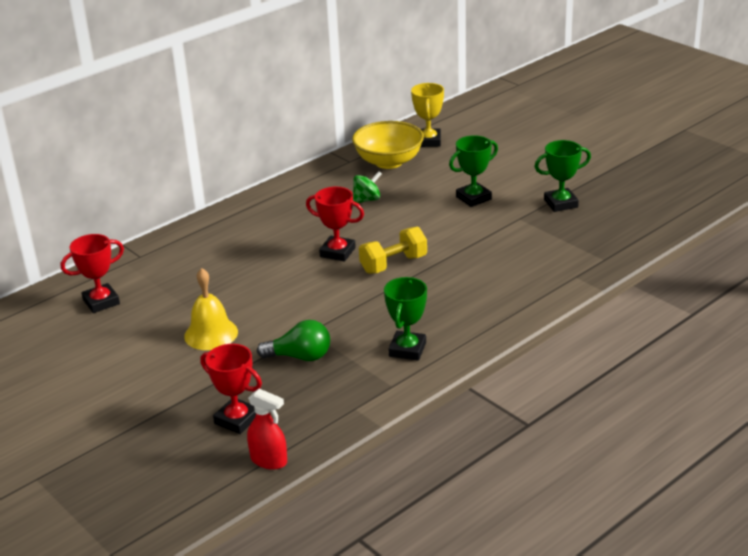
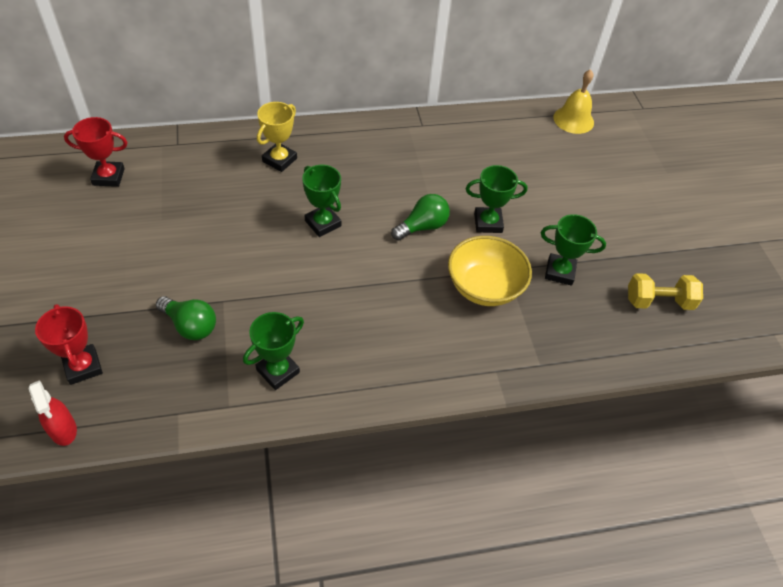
camera: 25 degrees right, 20 degrees up
(211, 334) = (150, 258): yellow bell -> yellow bell (573, 120)
(337, 252) = (323, 223): red trophy -> green trophy
(367, 200) = (398, 176): green spinning top -> none
(389, 162) = (453, 142): yellow bowl -> yellow bowl (484, 287)
(393, 264) = (354, 263): yellow dumbbell -> yellow dumbbell (658, 301)
(423, 221) = (422, 227): none -> green light bulb
(428, 141) = (507, 136): yellow trophy -> yellow trophy (279, 160)

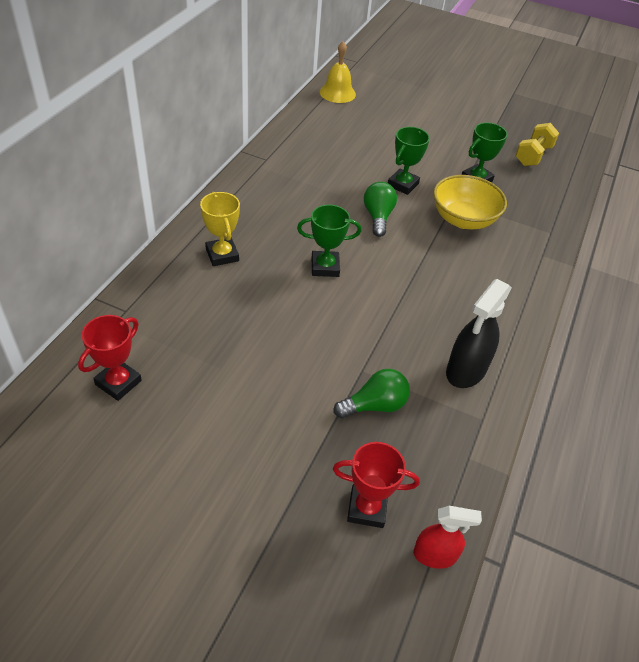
camera: 55 degrees left, 5 degrees down
(278, 371) = (466, 371): green trophy -> black spray bottle

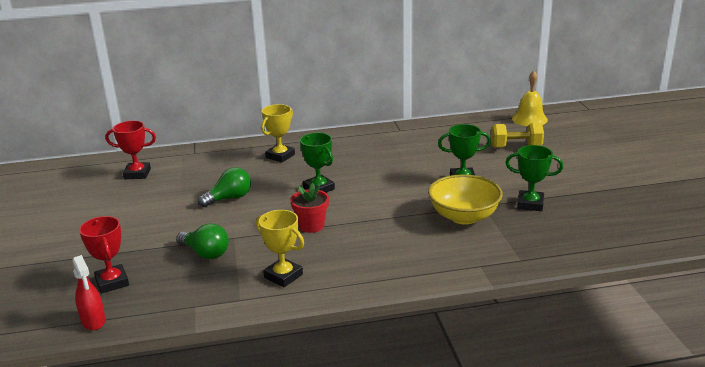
camera: 60 degrees right, 20 degrees down
(378, 217) = (405, 185): green light bulb -> green light bulb (229, 198)
(392, 308) = (311, 226): none -> red flower pot
(466, 371) = (283, 276): black spray bottle -> yellow trophy
(533, 155) = (623, 216): yellow dumbbell -> yellow dumbbell (516, 147)

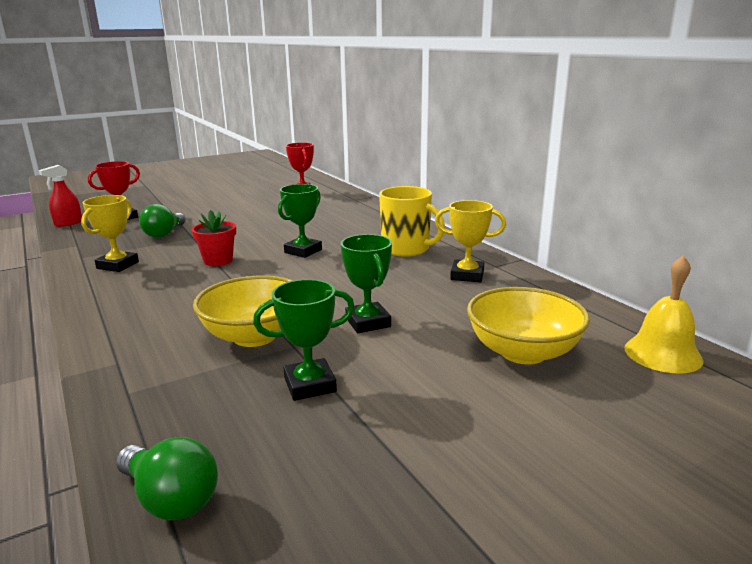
camera: 70 degrees right, 5 degrees down
(229, 198) = (268, 224): green light bulb -> green light bulb (170, 499)
(280, 156) = (370, 226): yellow trophy -> yellow trophy (467, 275)
(347, 151) = (406, 249): none -> yellow mug
(516, 147) = (523, 352): yellow dumbbell -> yellow bowl
(530, 204) = (310, 385): green trophy -> green trophy turned 75 degrees clockwise

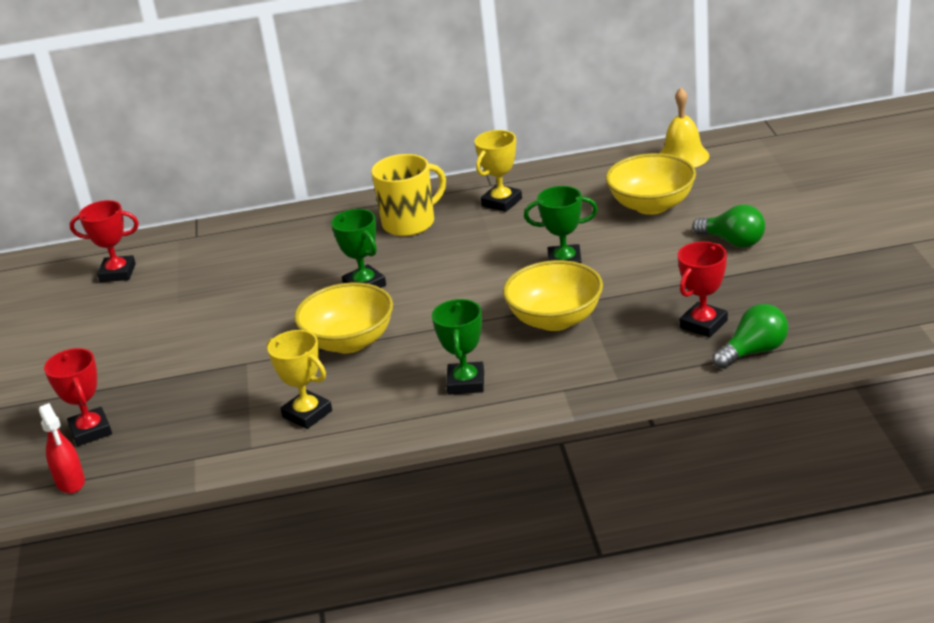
camera: 65 degrees left, 10 degrees up
(164, 234) = (209, 386): green light bulb -> green light bulb (733, 241)
(218, 260) = (349, 342): red flower pot -> yellow bowl
(247, 437) = (703, 324): none -> red trophy
(310, 385) = (650, 296): green trophy -> green trophy (466, 383)

